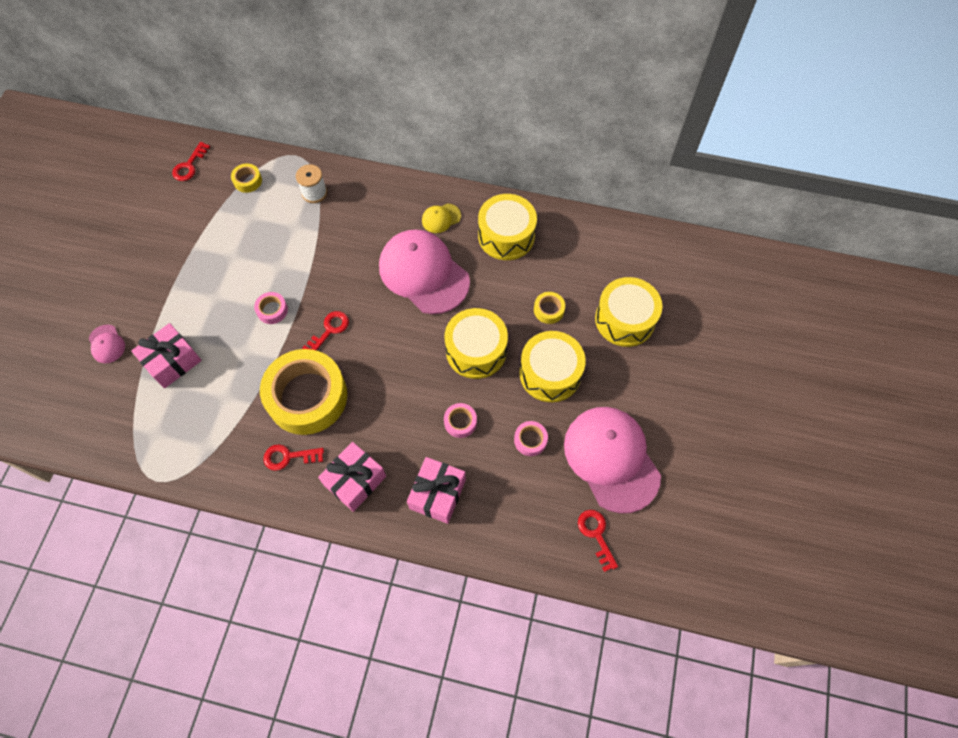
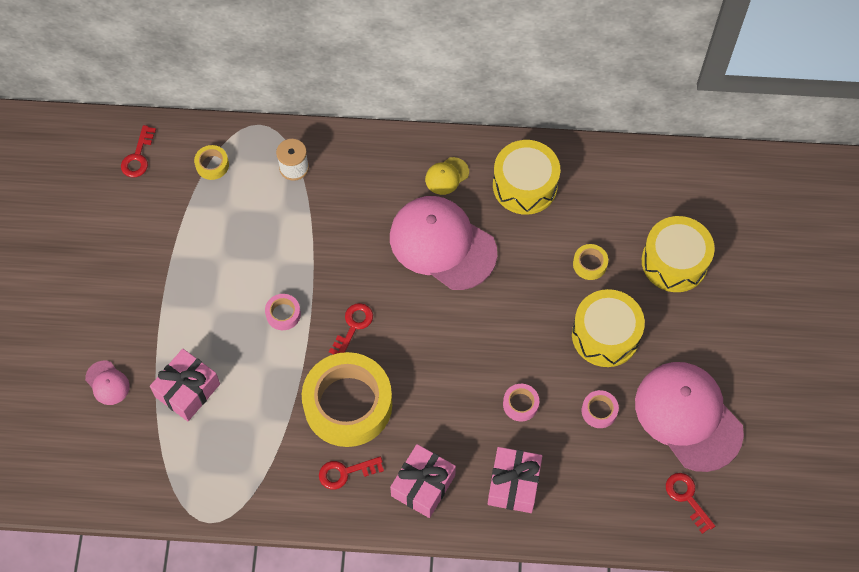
camera: 10 degrees left, 0 degrees up
(476, 350) = (520, 323): yellow drum -> none

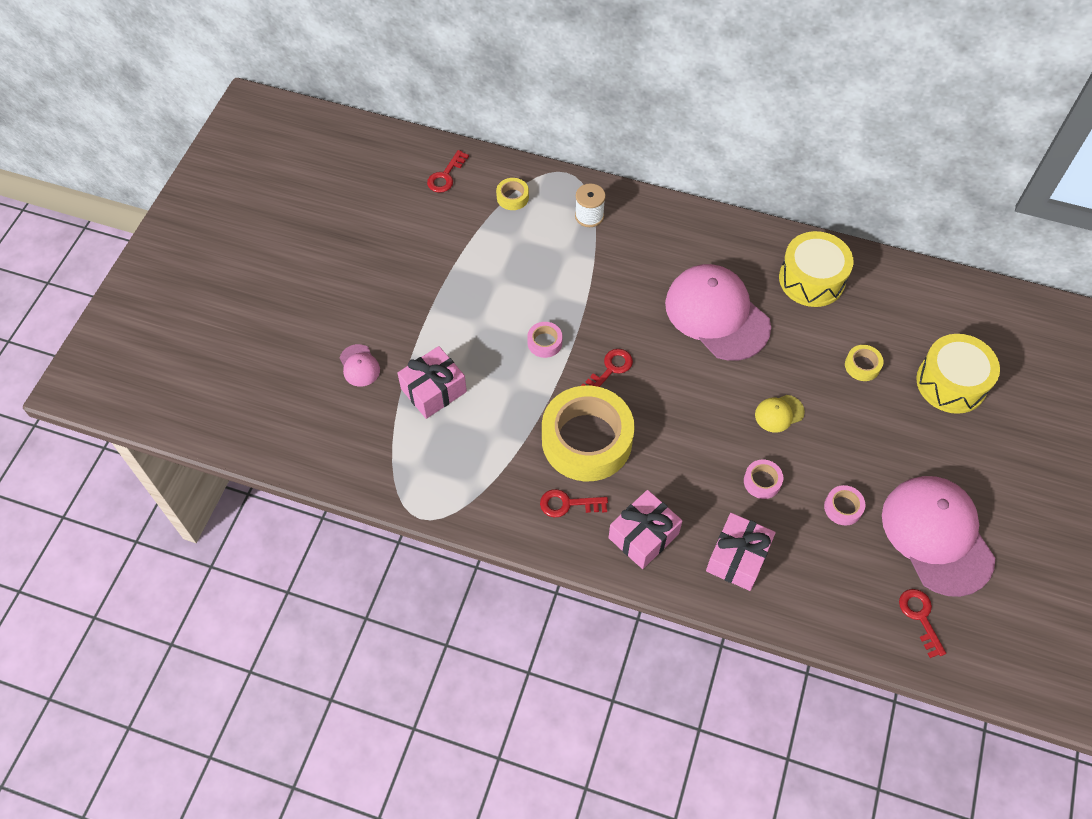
camera: 15 degrees right, 5 degrees down
(446, 176) = (735, 254): yellow cap -> yellow cap (779, 413)
(605, 335) = (864, 436): yellow drum -> none

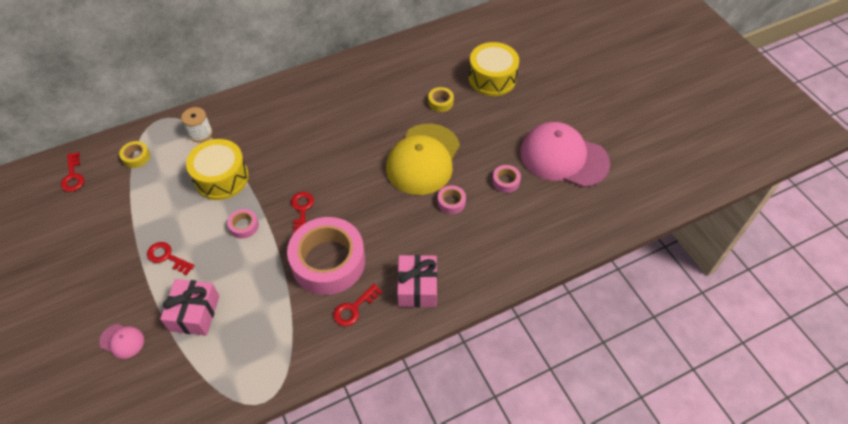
camera: 45 degrees left, 5 degrees down
(587, 440) = (328, 261): yellow tape -> pink tape
(717, 314) = (335, 133): pink cap -> none
(737, 558) = (481, 254): pink gift -> none
(779, 413) = (423, 159): yellow cap -> yellow cap, size x2.38
(811, 279) = (369, 78): yellow drum -> yellow drum (221, 178)
(920, 617) = (598, 204): red key -> red key (167, 257)

